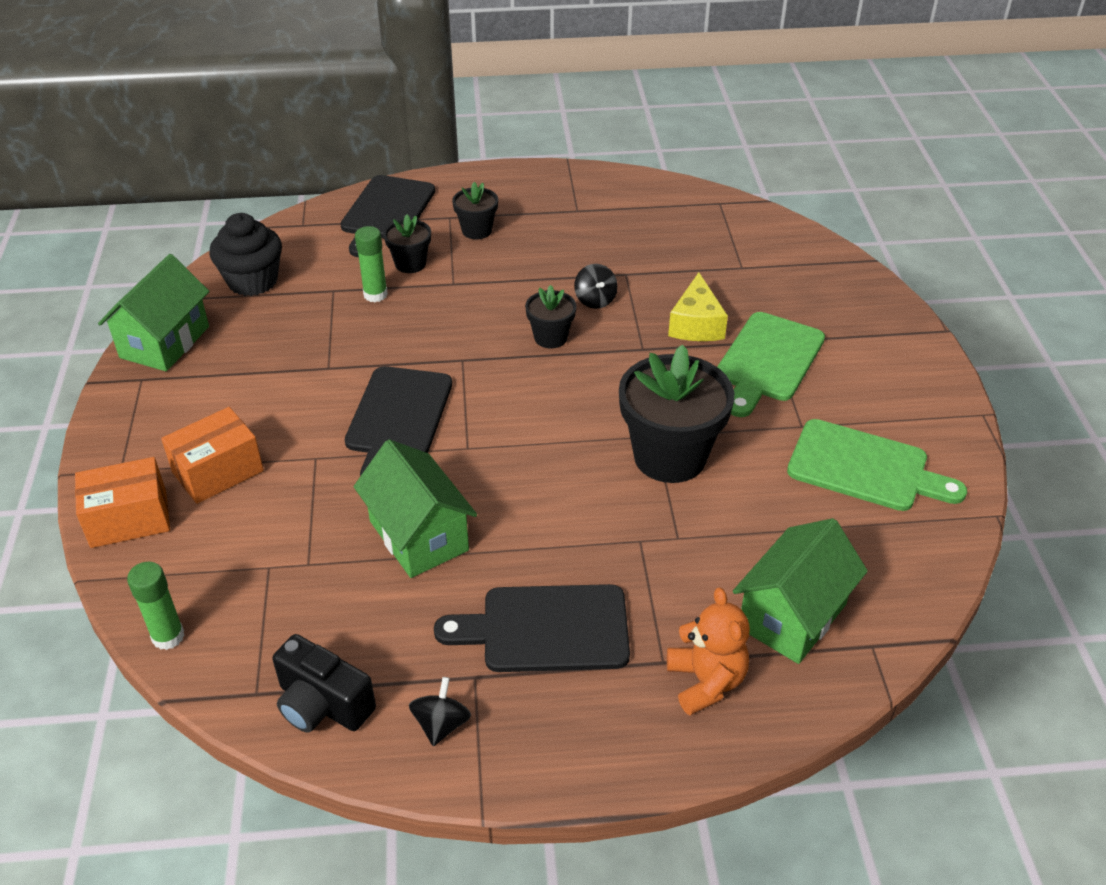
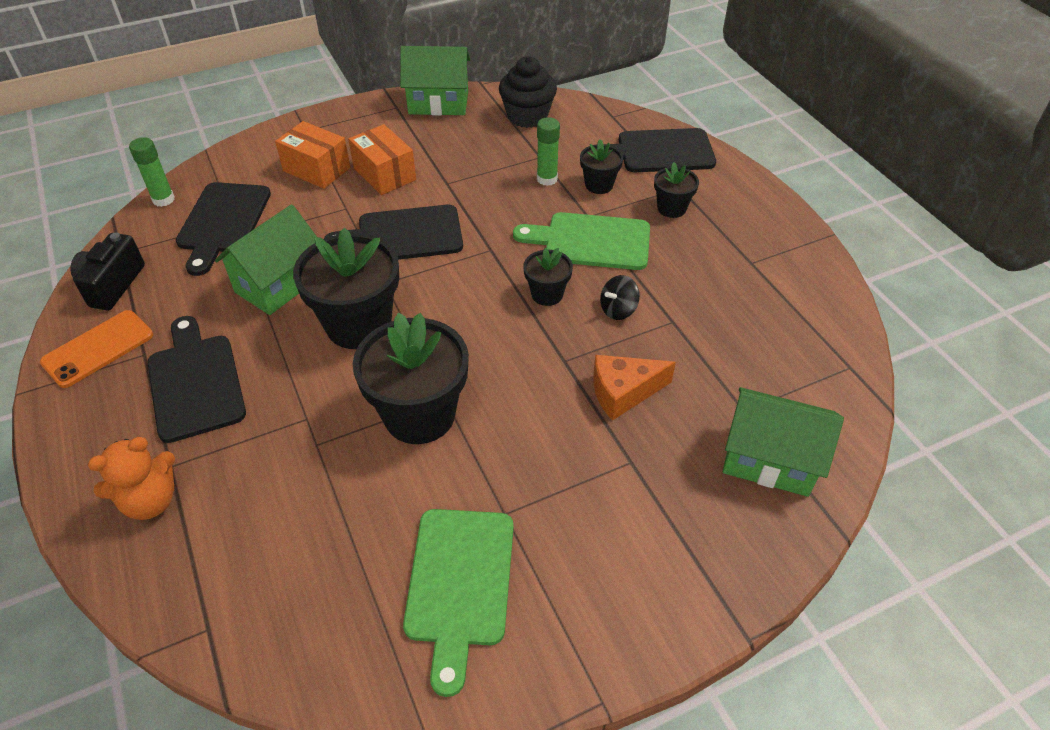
camera: 70 degrees right, 5 degrees up
(129, 519) = (262, 149): orange box -> orange box (384, 174)
(264, 576) = (223, 222): none -> black cutting board
(441, 724) = (98, 349): black spinning top -> orange phone
(523, 479) = (358, 325): none -> black flower pot
(696, 324) = (623, 392): yellow cheese -> orange cheese
(768, 361) = (594, 464): green cutting board -> green cutting board (591, 241)
(792, 616) = (235, 553): green house -> green house (769, 460)

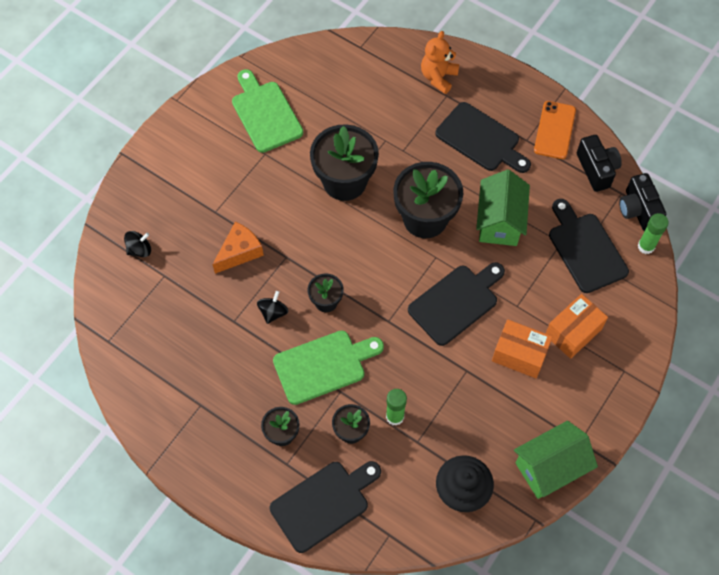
camera: 150 degrees right, 15 degrees up
(127, 230) = (638, 210): none -> black camera
(316, 169) = (573, 332): orange box -> orange box turned 45 degrees counterclockwise
(769, 460) = (140, 250): green house -> black spinning top

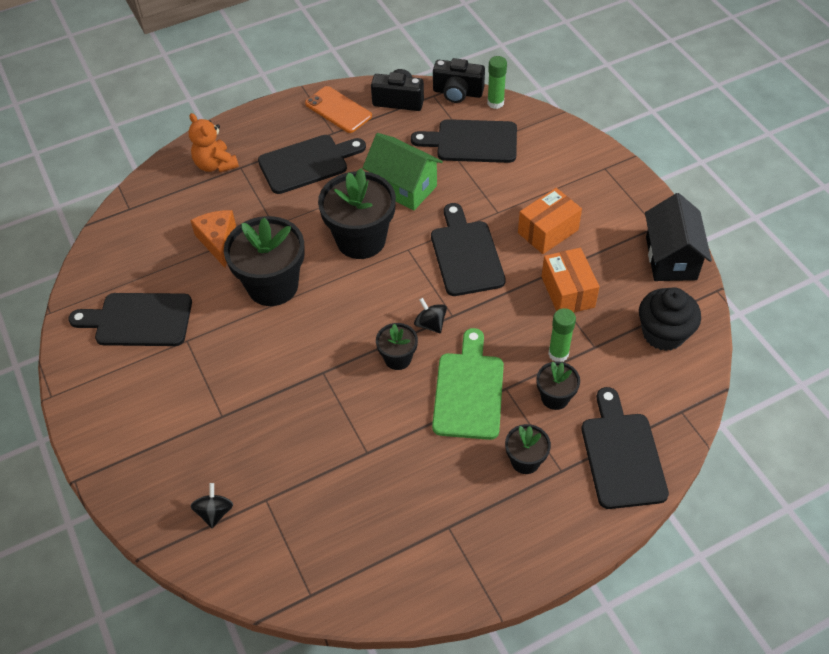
camera: 60 degrees left, 10 degrees down
(239, 252) = (288, 412): orange cheese -> orange cheese (218, 241)
(265, 114) = (138, 320): green cutting board -> black cutting board
(273, 312) = (380, 411): black spinning top -> black spinning top (430, 324)
(550, 467) = (671, 258): green house -> black house
(573, 332) = (548, 185): orange box -> orange box (567, 292)

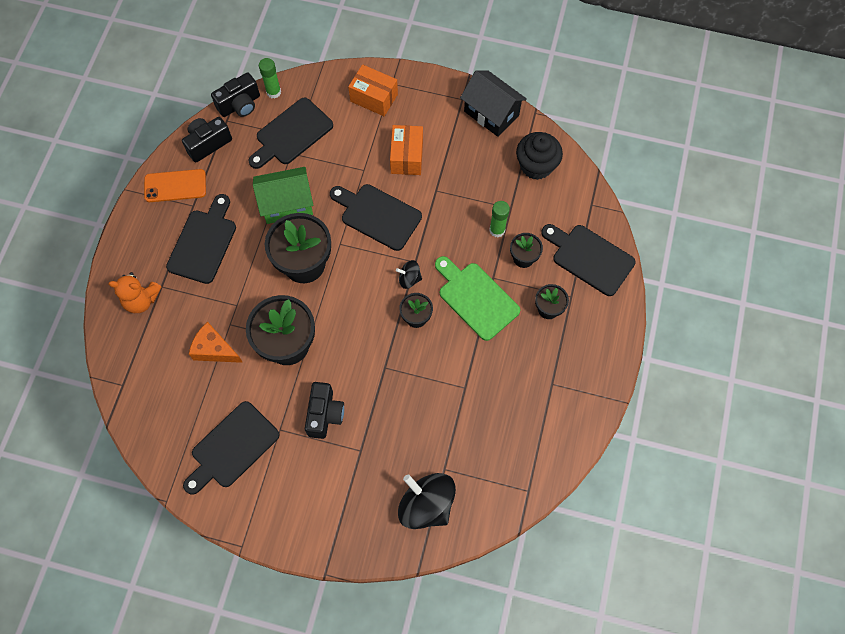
camera: 50 degrees left, 15 degrees up
(215, 512) = (426, 504): black spinning top -> black spinning top, size x2.04
(232, 362) = (325, 414): none -> black camera
(567, 292) = (460, 186): orange box -> orange box (374, 98)

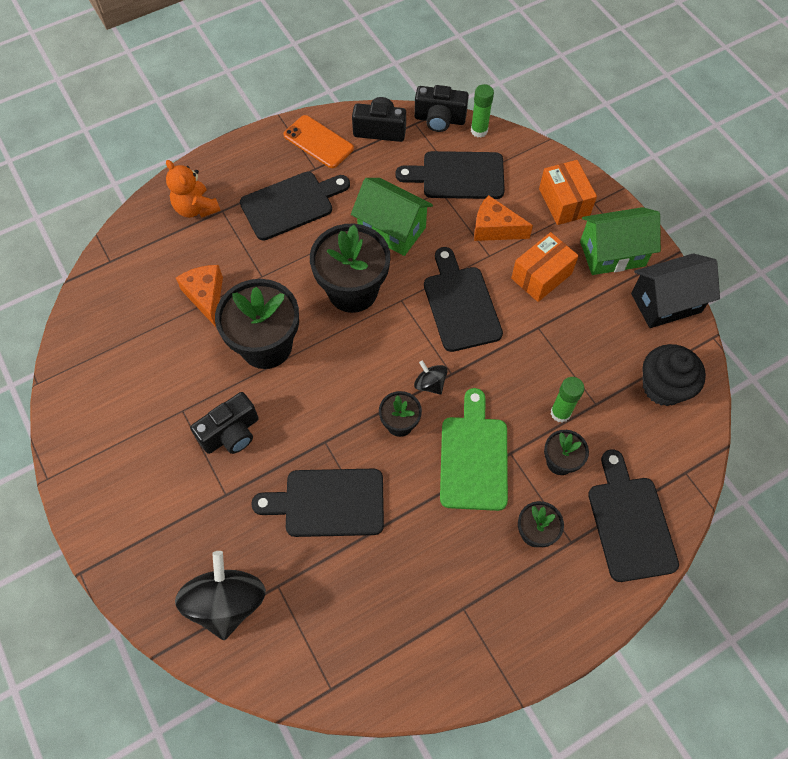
camera: 45 degrees right, 5 degrees down
(232, 447) = (130, 389): black cutting board -> black cutting board (328, 503)
(349, 150) = (495, 228): none -> orange cheese
(433, 108) = (612, 253): none -> green house
(491, 113) = (666, 303): black house -> black house turned 75 degrees clockwise

